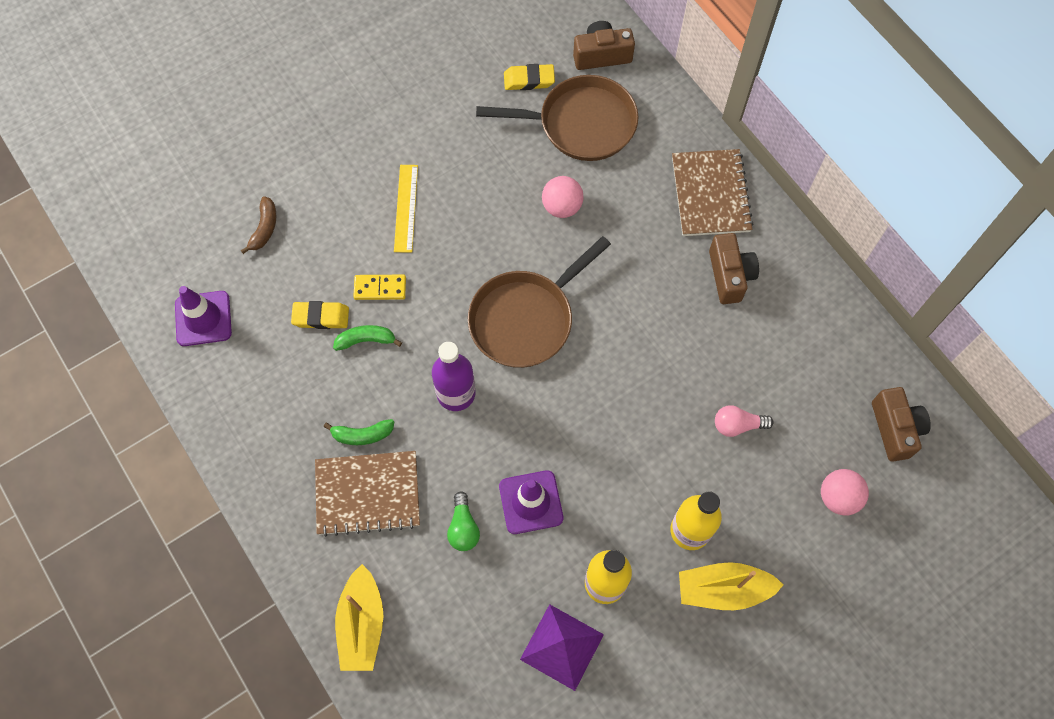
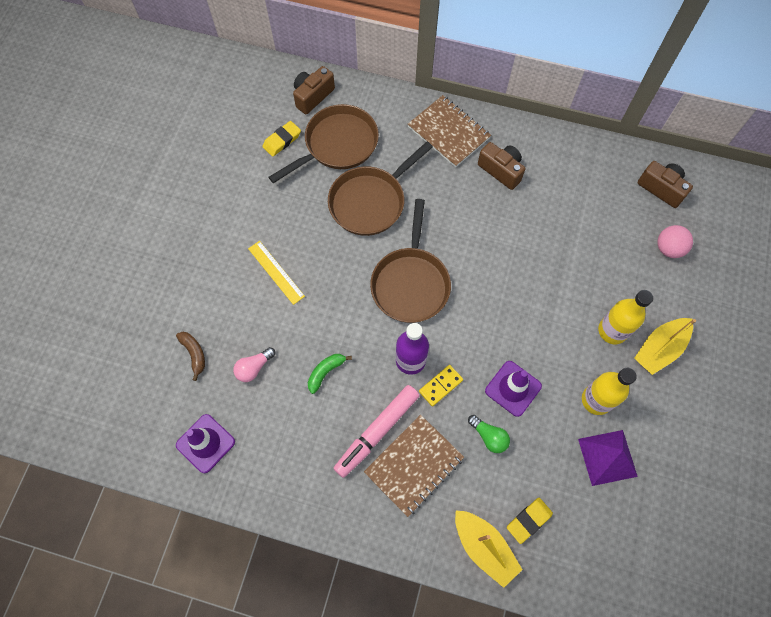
camera: 40 degrees left, 0 degrees up
(321, 317) = (283, 380): yellow eraser -> yellow eraser (528, 520)
(362, 435) = (377, 432): green banana -> pink marker
(380, 288) = (305, 333): yellow domino -> yellow domino (440, 386)
(562, 207) = (371, 201): pink ball -> brown pan
(737, 425) = (582, 251): pink light bulb -> pink light bulb (254, 368)

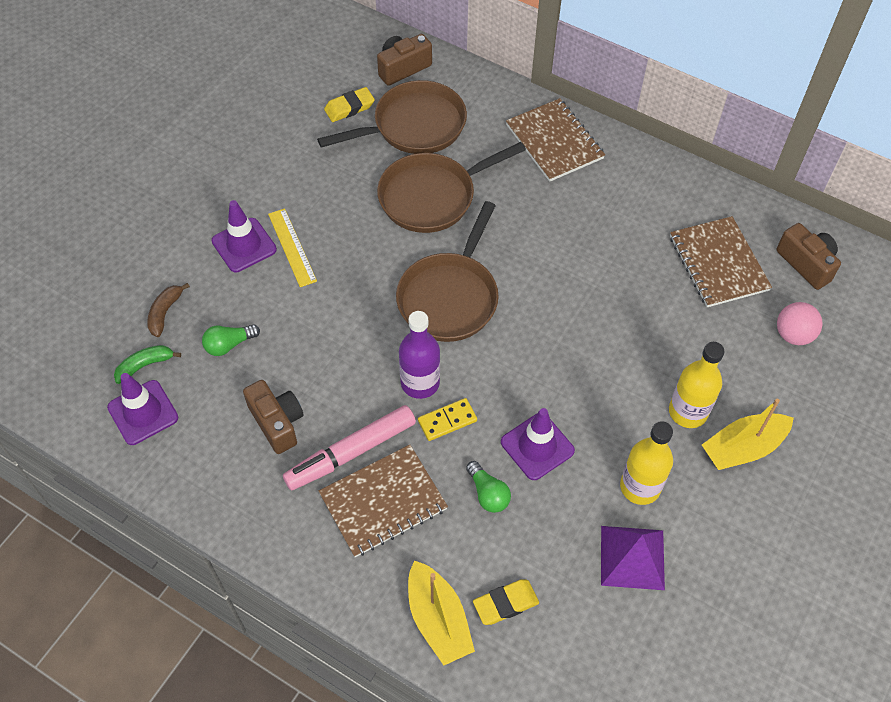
camera: 15 degrees right, 10 degrees down
(194, 354) = (165, 313): brown banana -> brown banana turned 150 degrees counterclockwise
(237, 280) = (244, 245): none -> purple traffic cone
(254, 368) = (229, 345): pink light bulb -> green light bulb
(326, 372) = (312, 370): green banana -> green banana (145, 365)
(501, 170) = (605, 198): brown camera -> brown camera (277, 422)
(599, 204) = (718, 263): none -> brown notebook

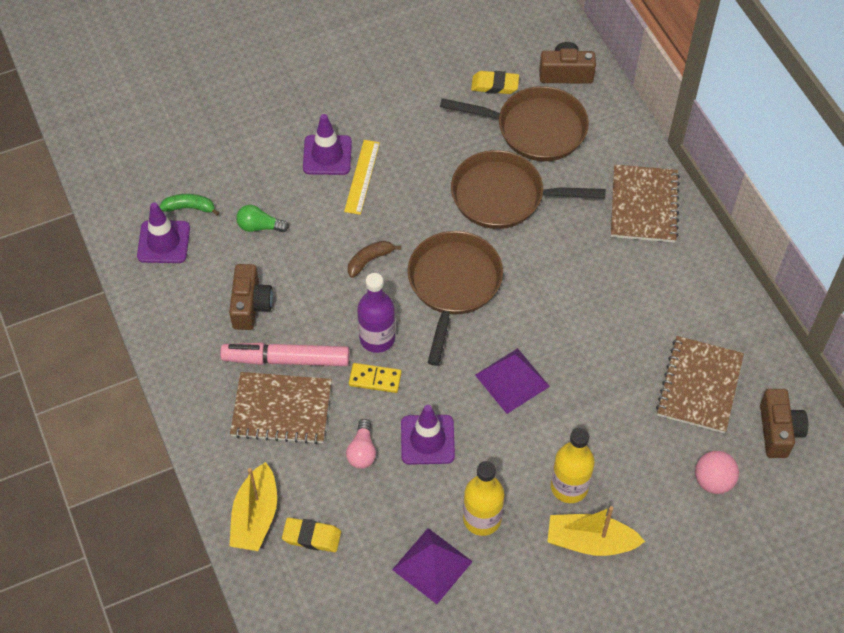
camera: 35 degrees right, 0 degrees up
(165, 313) = (232, 175): brown banana -> brown banana (369, 260)
(450, 297) = (453, 285): brown pan -> brown pan turned 135 degrees clockwise
(488, 493) = (362, 451): green light bulb -> pink light bulb
(566, 349) = (512, 380): none -> purple pyramid

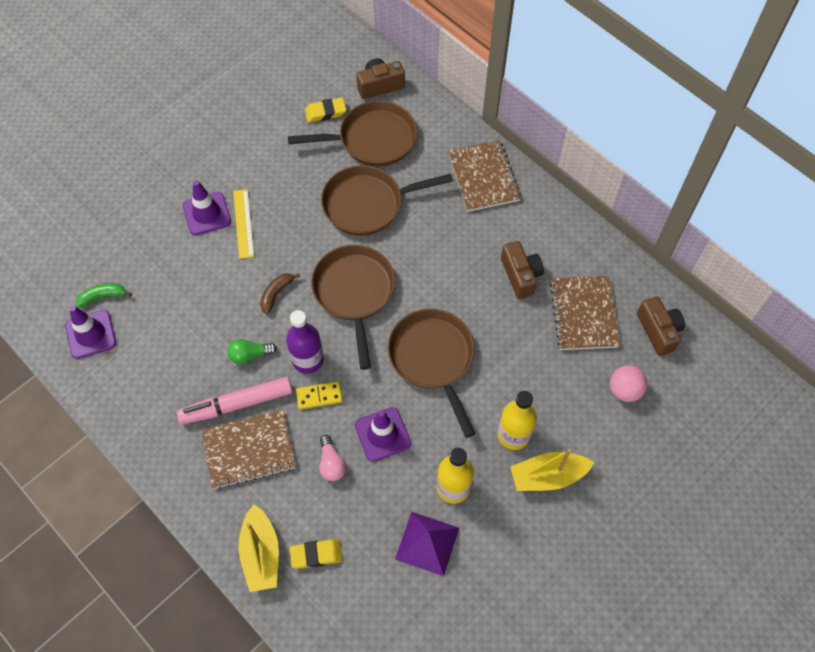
camera: 20 degrees left, 5 degrees up
(250, 305) = (188, 366): brown camera -> brown camera (520, 275)
(259, 226) = (171, 294): green light bulb -> green light bulb (250, 355)
(512, 380) = (433, 359): purple pyramid -> brown pan

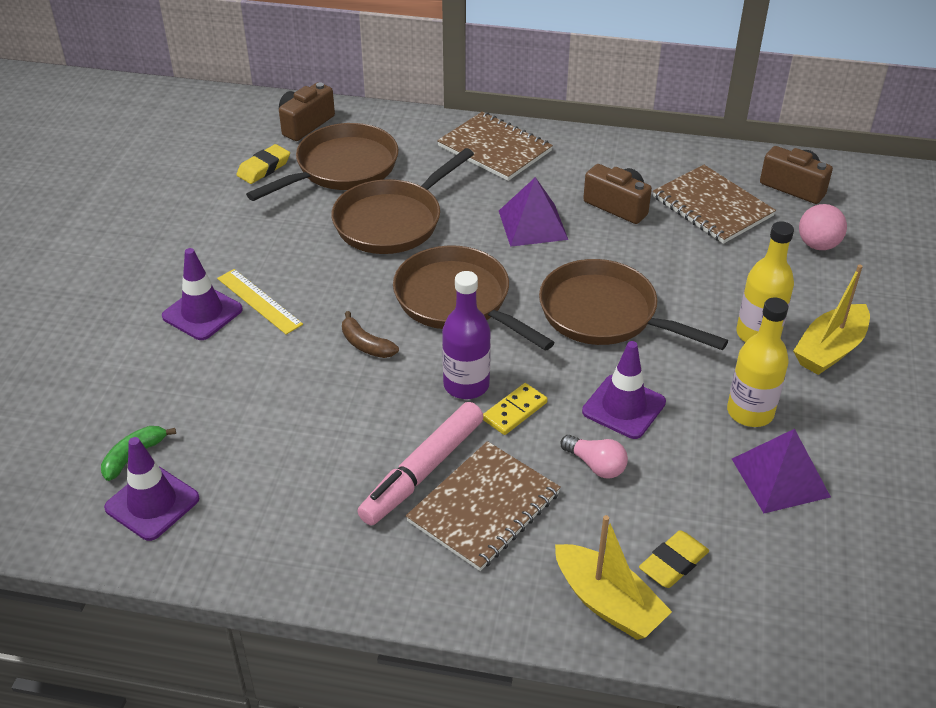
camera: 35 degrees left, 20 degrees down
(250, 355) = (390, 416): green light bulb -> none
(276, 294) = (366, 344): brown banana -> brown banana turned 45 degrees counterclockwise
(451, 259) = (533, 224): none -> purple pyramid

